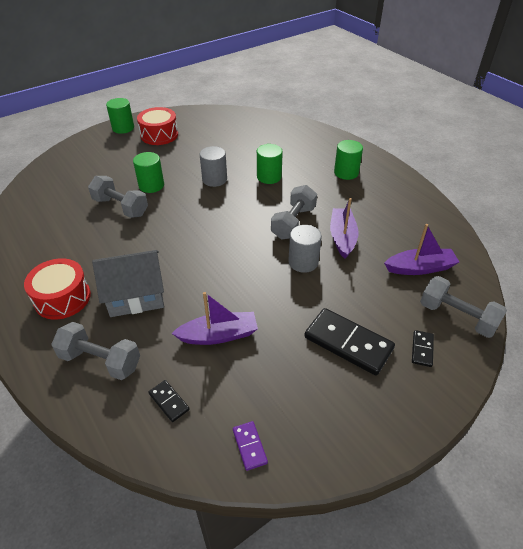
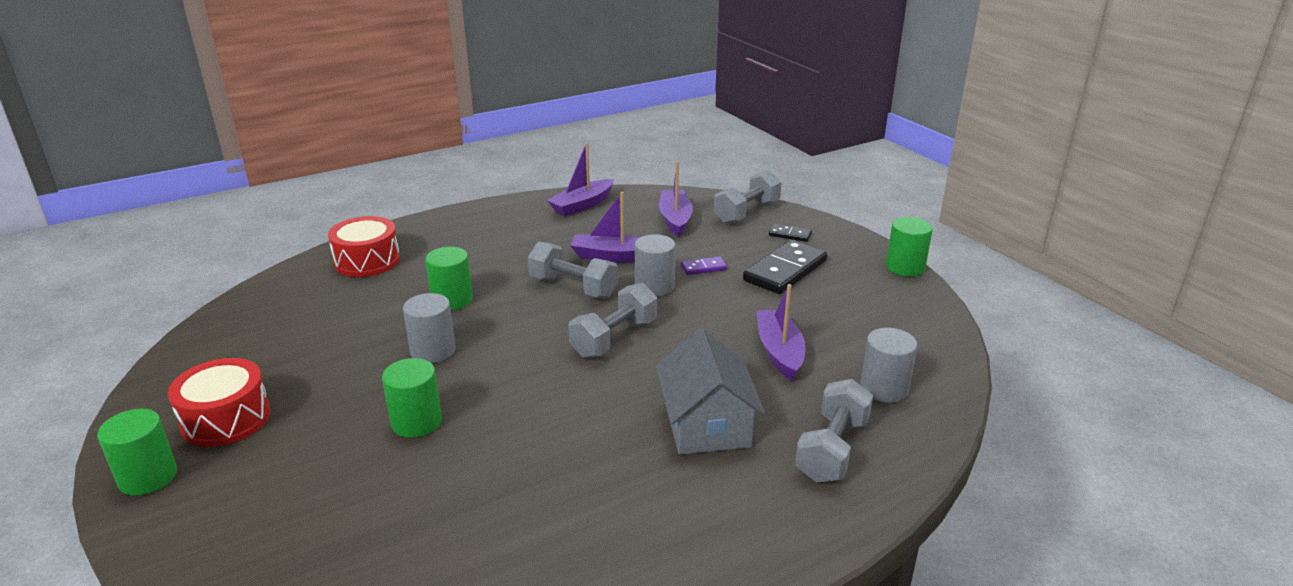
camera: 85 degrees left, 15 degrees down
(62, 298) = (709, 506): red drum -> red drum (367, 261)
(121, 207) = (471, 457): grey dumbbell -> grey dumbbell (614, 338)
(169, 402) = (884, 388): black domino -> grey cylinder
(249, 446) = (924, 336): purple domino -> purple domino (703, 268)
(346, 172) = (473, 240): green cylinder -> green cylinder (905, 267)
(421, 214) = (582, 205): none -> purple boat

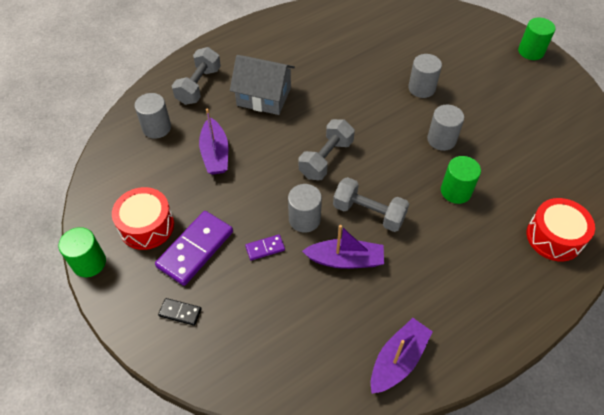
camera: 175 degrees right, 25 degrees up
(226, 419) = (524, 83): red drum -> red drum (147, 226)
(416, 422) = (421, 88): green cylinder -> grey cylinder
(675, 219) = (294, 335): purple boat -> none
(706, 425) = (264, 96): grey house -> grey house turned 60 degrees counterclockwise
(747, 212) = (218, 358): grey dumbbell -> none
(785, 271) = (195, 249): black domino -> purple domino

